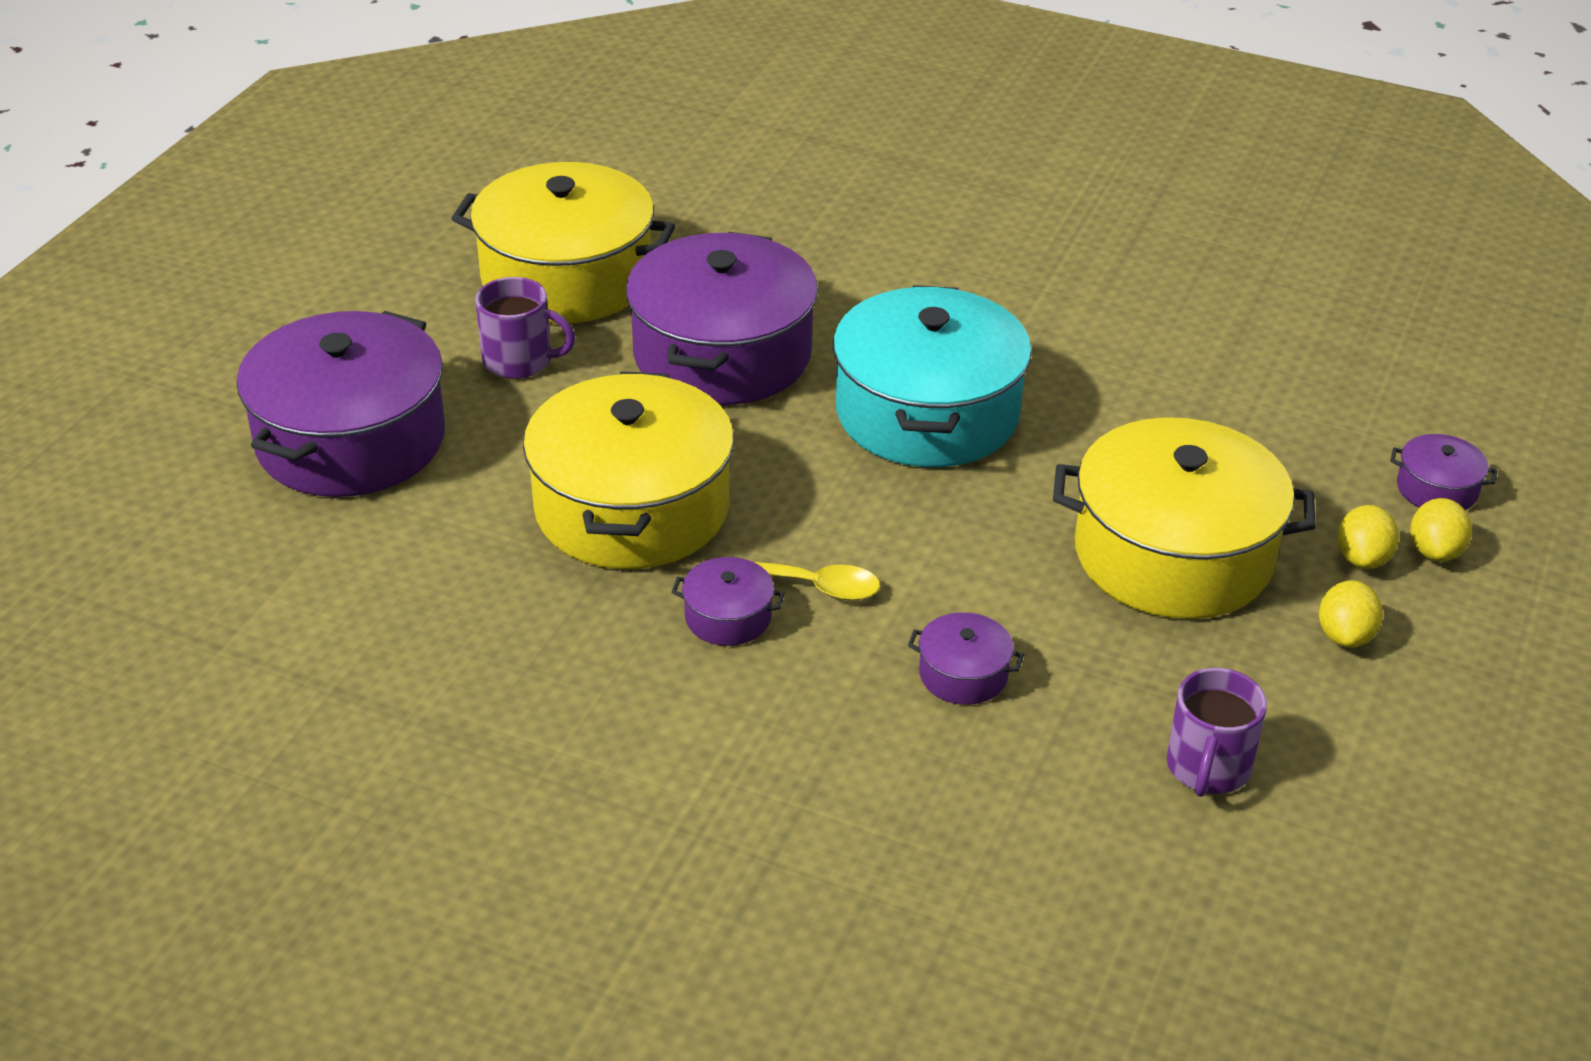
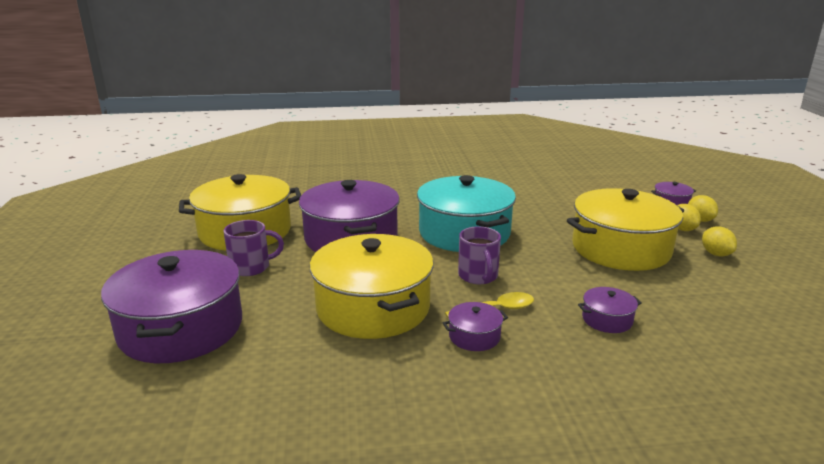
camera: 30 degrees left, 15 degrees down
(1207, 768) = (747, 317): purple mug -> purple mug (478, 276)

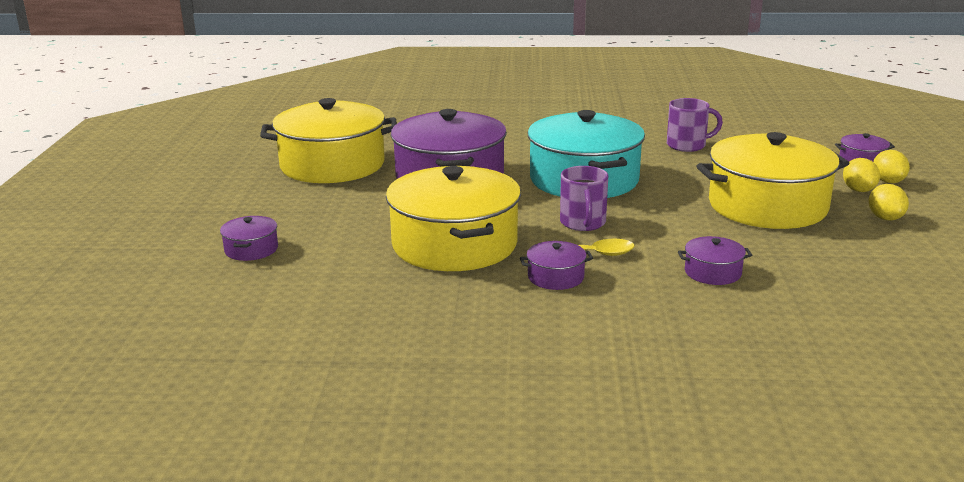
camera: 10 degrees right, 0 degrees up
(181, 328) = (251, 249): purple pot -> purple pot, size x0.42
(251, 267) = (332, 200): purple mug -> purple mug (687, 145)

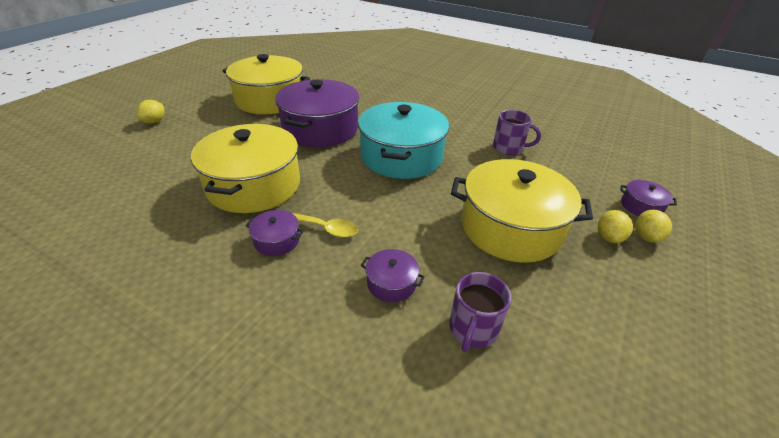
camera: 25 degrees right, 15 degrees up
(251, 249) = (146, 149): purple pot -> none
(583, 223) = (355, 195): purple mug -> purple mug (472, 329)
(885, 218) = (605, 279): yellow lemon -> yellow lemon (154, 121)

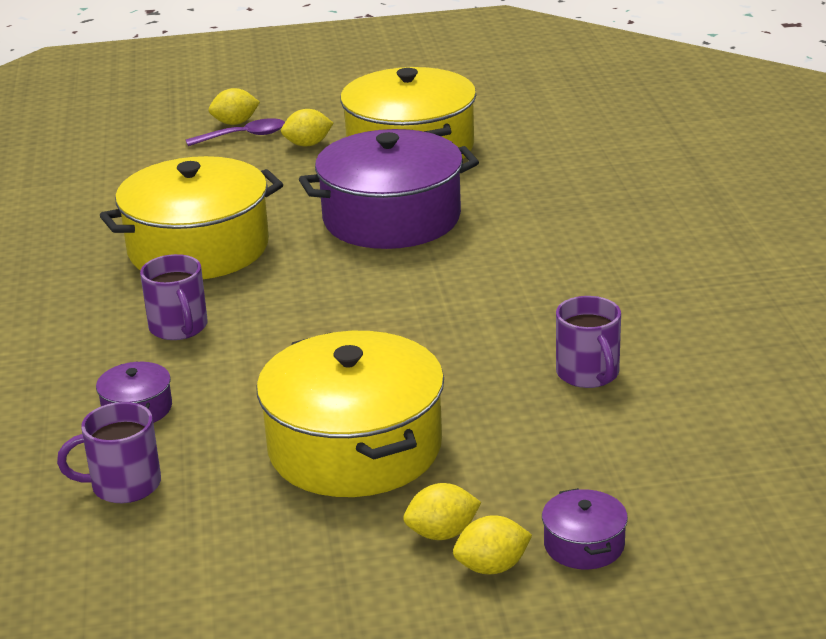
camera: 55 degrees right, 10 degrees down
(172, 125) = (244, 136): none -> purple spoon
(216, 116) = (308, 144): none -> yellow lemon
(277, 241) = (121, 312): purple pot -> none
(325, 228) = (179, 328): yellow spoon -> purple mug
(401, 156) = (414, 303): turquoise pot -> none

